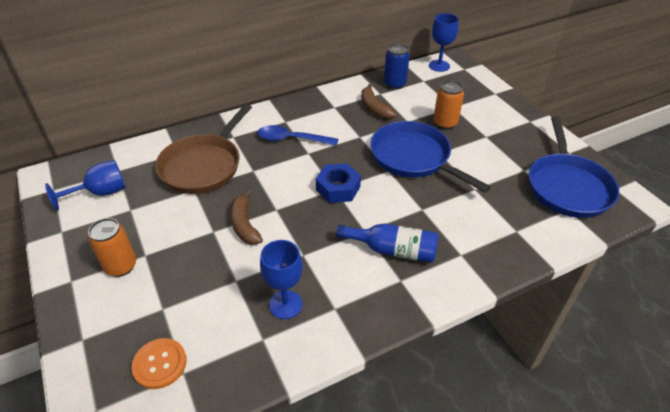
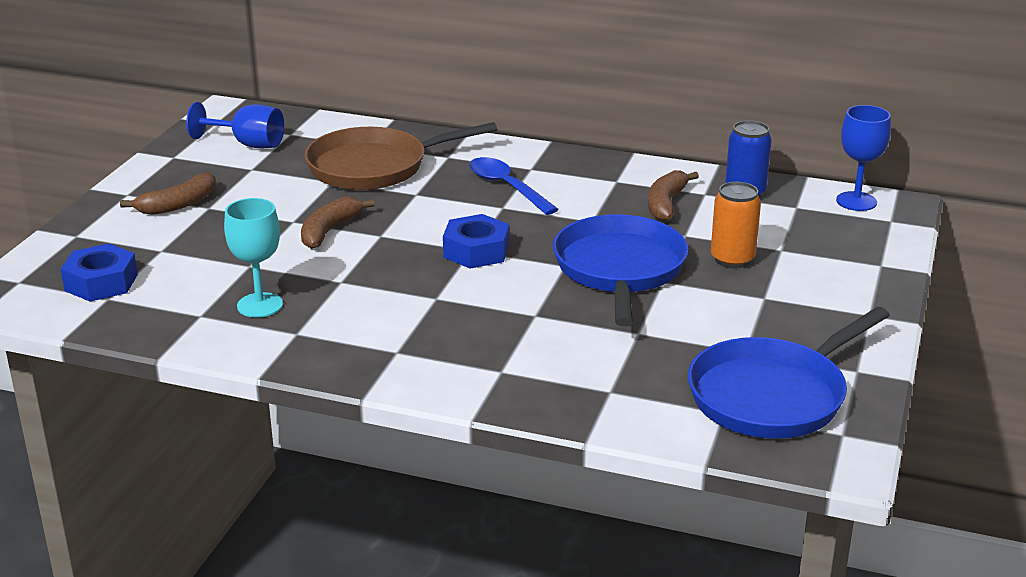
camera: 45 degrees right, 15 degrees down
(121, 266) = (178, 205): orange can -> brown banana
(160, 364) = (101, 282): orange button -> blue nut
(285, 304) = (260, 305): blue goblet -> turquoise goblet
(393, 250) = (435, 327): blue bottle -> none

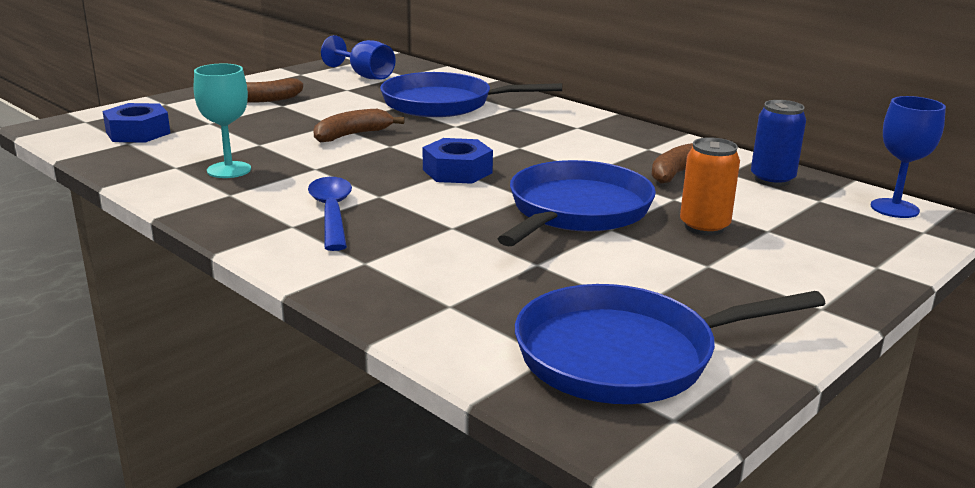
camera: 25 degrees right, 5 degrees down
(374, 167) = (443, 104): brown pan -> blue pan
(506, 187) = (539, 135): blue spoon -> blue spoon (331, 213)

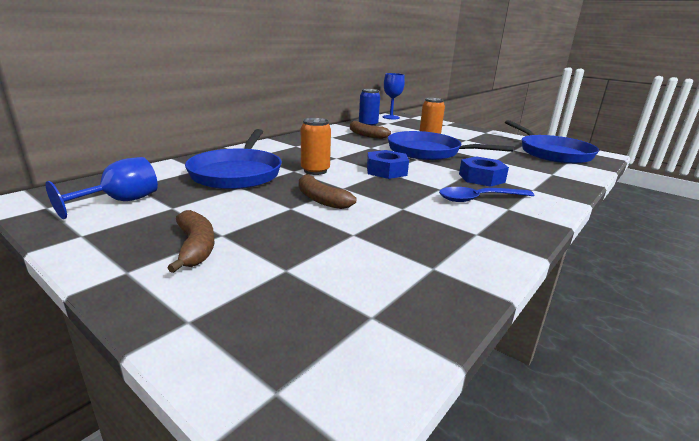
camera: 95 degrees left, 0 degrees up
(138, 132) = (331, 316): blue nut -> blue nut (481, 178)
(229, 170) = (426, 240): turquoise goblet -> none
(454, 135) = (315, 171): none -> orange can

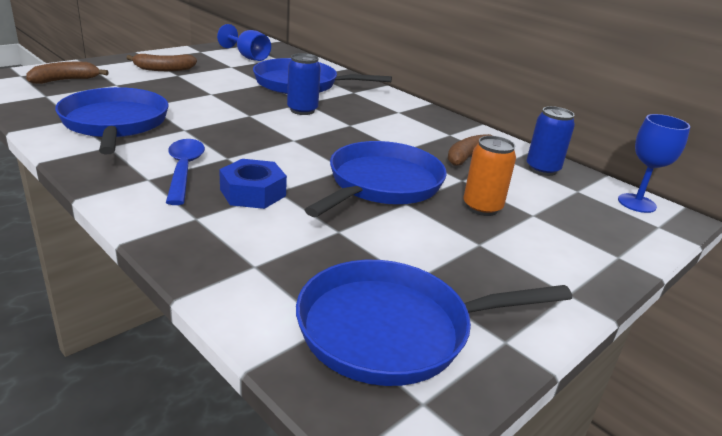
camera: 95 degrees right, 5 degrees up
(315, 171) = (302, 110): orange can -> blue can
(321, 199) = (223, 104): brown banana -> brown banana (65, 80)
(386, 171) = (296, 141): blue nut -> none
(422, 241) = (115, 123): none -> blue pan

